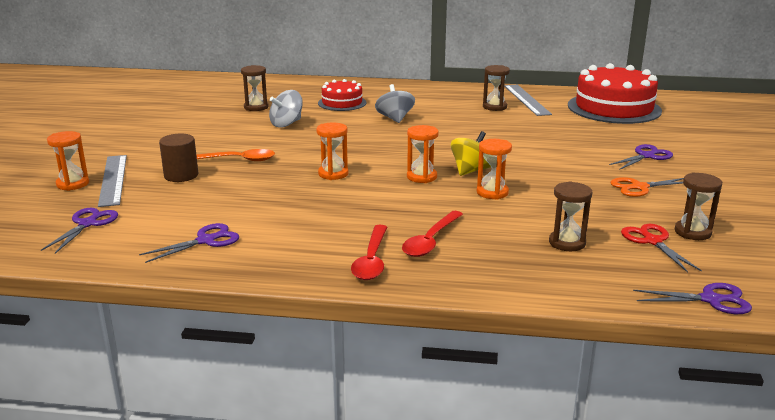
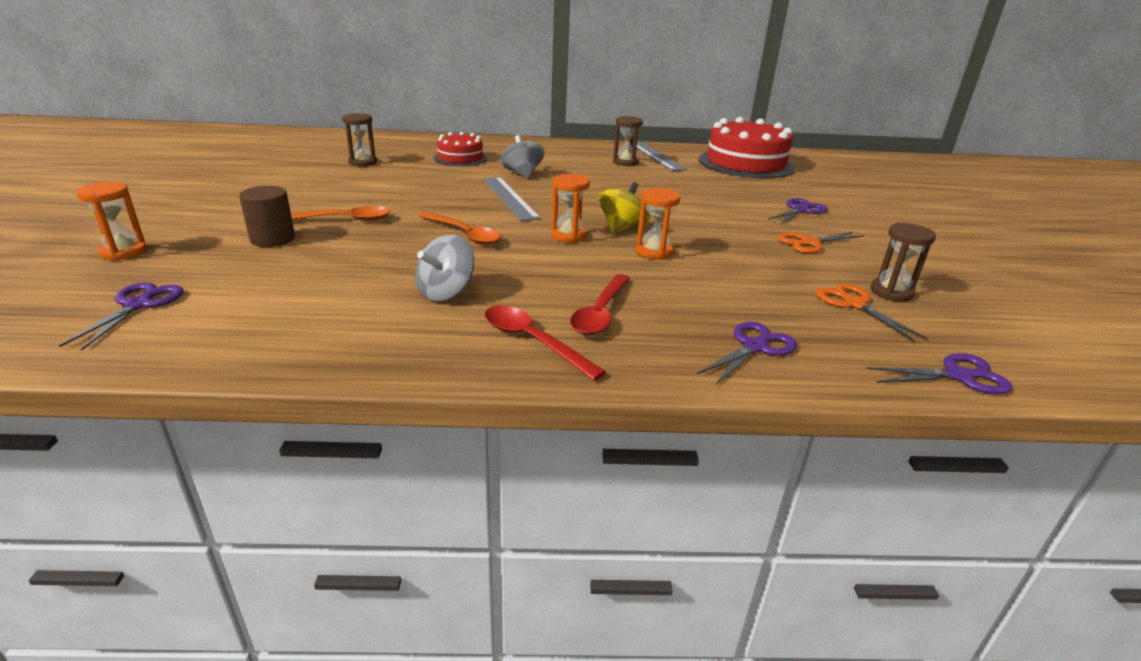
camera: 10 degrees left, 5 degrees up
(113, 179) = (181, 245): grey ruler -> grey ruler (509, 198)
(206, 241) = (307, 323): purple scissors -> purple scissors (754, 347)
(286, 124) = (400, 179): grey spinning top -> grey spinning top (446, 292)
(333, 174) = (463, 234): orange hourglass -> orange spoon
(371, 260) = (533, 341): red spoon -> red spoon turned 135 degrees clockwise
(567, 243) = (761, 309): brown hourglass -> none
(652, 241) = (854, 304): red scissors -> orange scissors

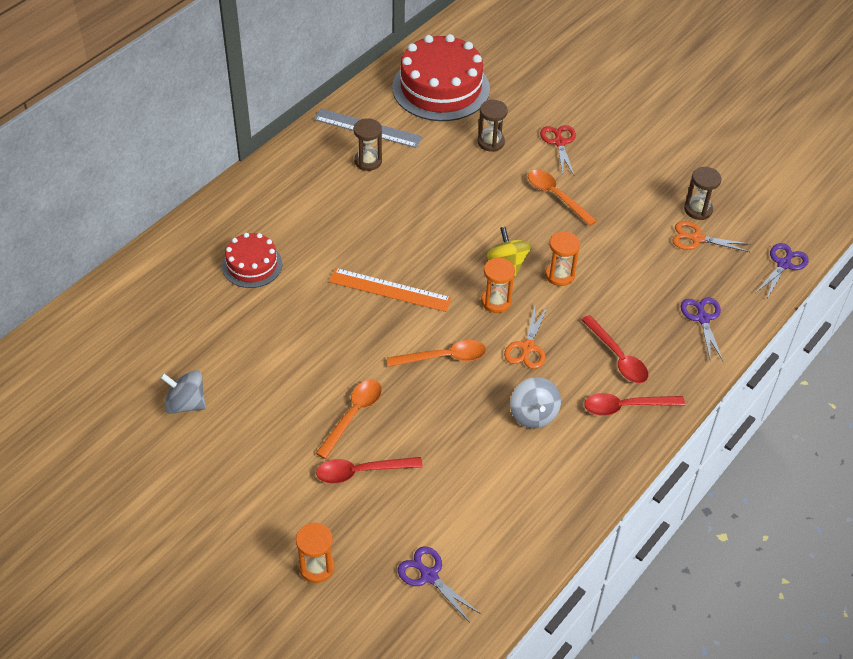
camera: 50 degrees left, 20 degrees up
(272, 239) = (361, 472): brown cylinder -> red spoon
(362, 162) = (201, 341): brown hourglass -> brown hourglass (491, 142)
(509, 198) = (390, 290): grey ruler -> orange ruler
(522, 174) = (337, 248): grey spinning top -> grey spinning top (186, 404)
(741, 225) = (556, 196): none -> orange spoon
(800, 210) = (559, 142): purple scissors -> red scissors
(810, 243) = (611, 186): orange scissors -> orange scissors (527, 347)

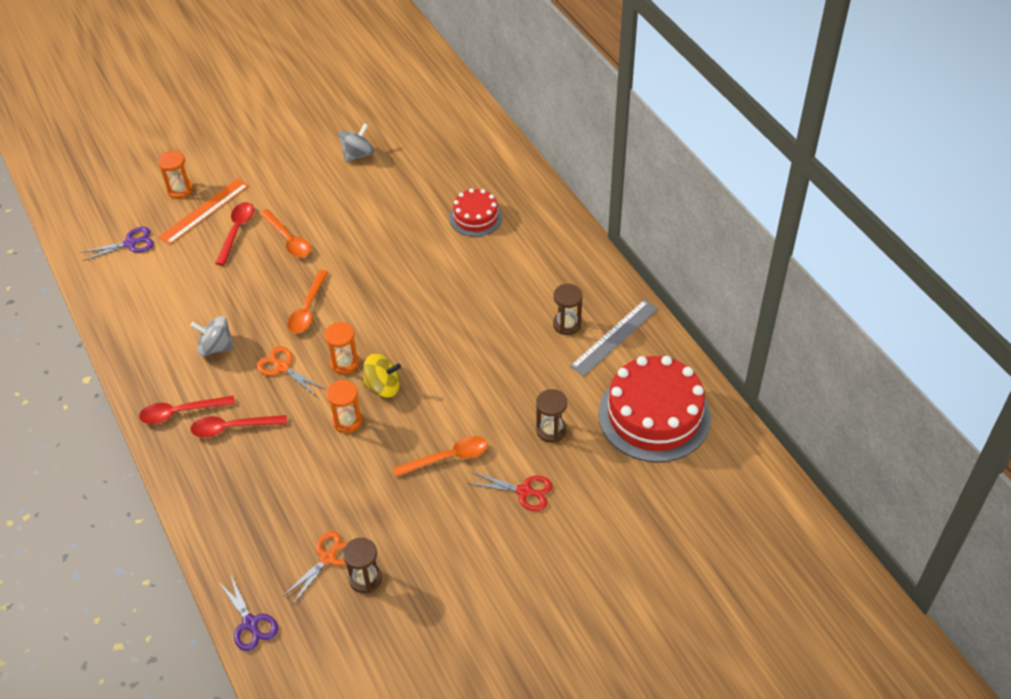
camera: 115 degrees right, 0 degrees up
(390, 290) = (399, 295): orange ruler -> orange ruler (204, 211)
(626, 406) = (181, 412): red spoon -> red spoon turned 120 degrees counterclockwise
(703, 318) = (231, 514): purple scissors -> none

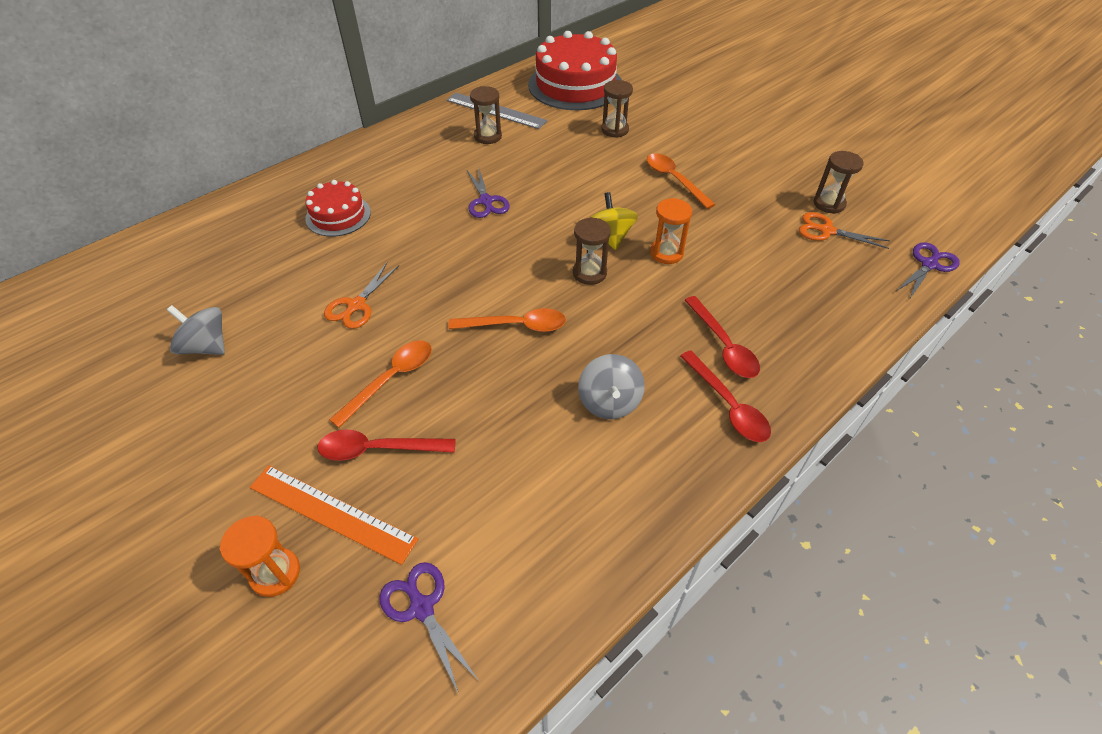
camera: 105 degrees left, 0 degrees up
(283, 367) = (616, 324): orange scissors -> orange scissors (356, 305)
(344, 363) = (589, 273): orange hourglass -> brown hourglass
(463, 310) = (486, 201): none -> purple scissors
(524, 491) = (685, 135): red scissors -> none

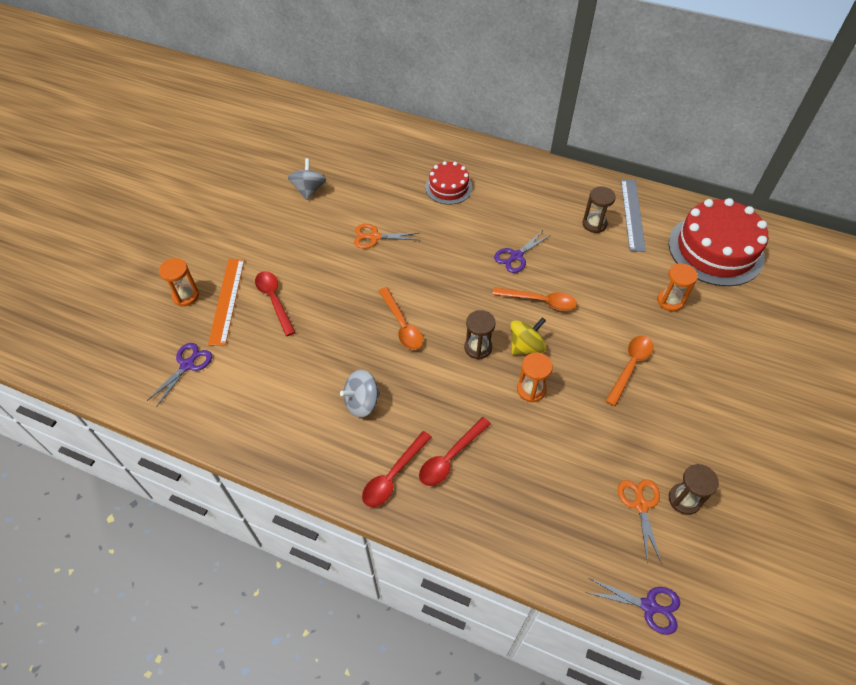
camera: 65 degrees right, 5 degrees up
(391, 379) = (325, 282): orange spoon -> orange spoon (540, 301)
(614, 130) = (670, 301): brown hourglass -> orange hourglass

